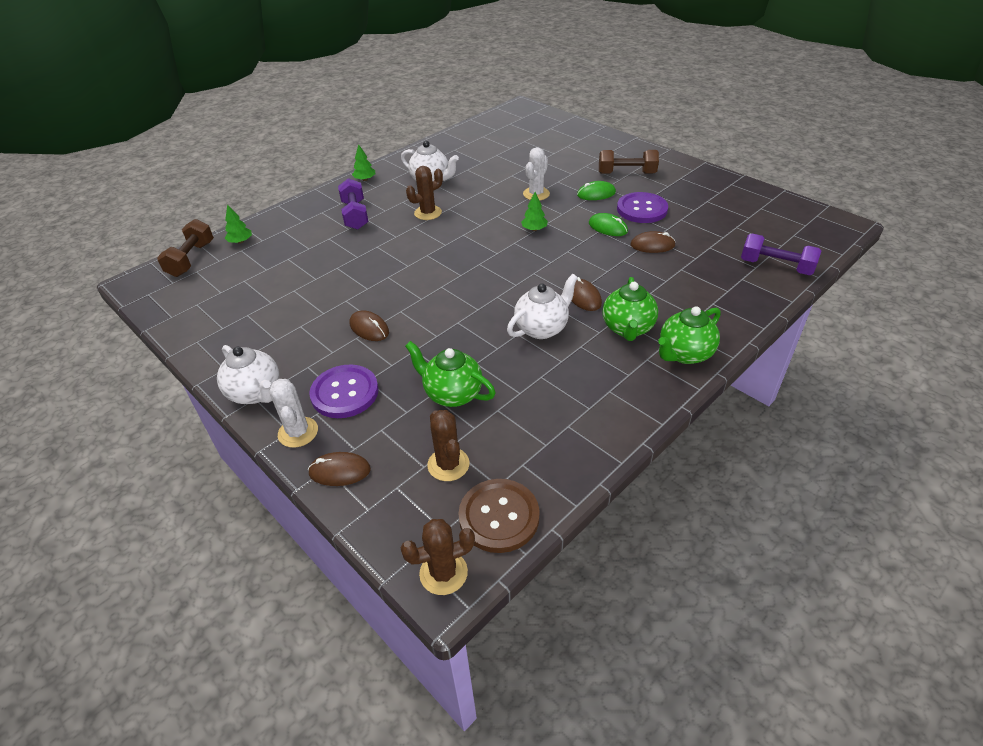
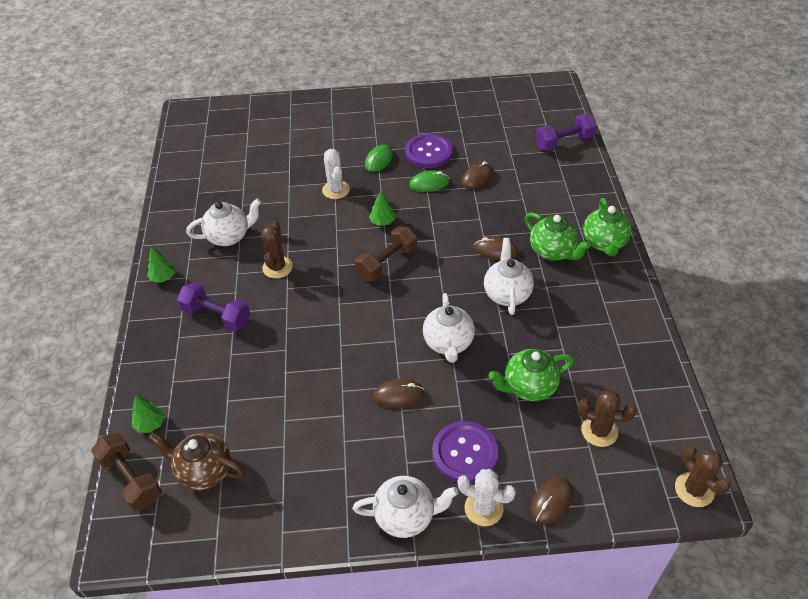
camera: 50 degrees left, 5 degrees up
(220, 282) = (204, 471): none -> brown teapot
(443, 573) = (694, 489): brown cactus -> brown cactus turned 45 degrees counterclockwise
(449, 325) = (448, 343): none -> white teapot
(499, 516) = (669, 431): brown button -> none
(626, 173) = (373, 127): brown dumbbell -> brown dumbbell (387, 263)

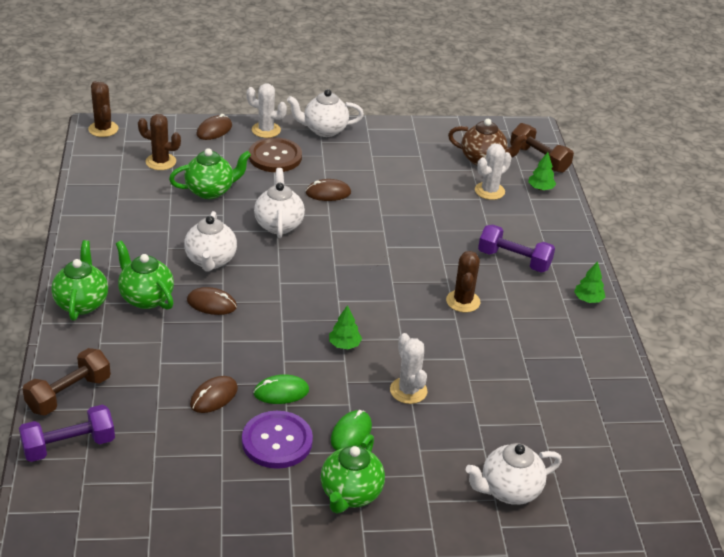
camera: 175 degrees right, 10 degrees down
(212, 414) = (489, 191): none -> white cactus
(229, 236) = (530, 339): white teapot -> white teapot (509, 491)
(380, 127) = (350, 494): none -> green teapot
(387, 263) = (339, 298): brown dumbbell -> brown dumbbell (69, 394)
(465, 453) = (275, 157): purple button -> brown button

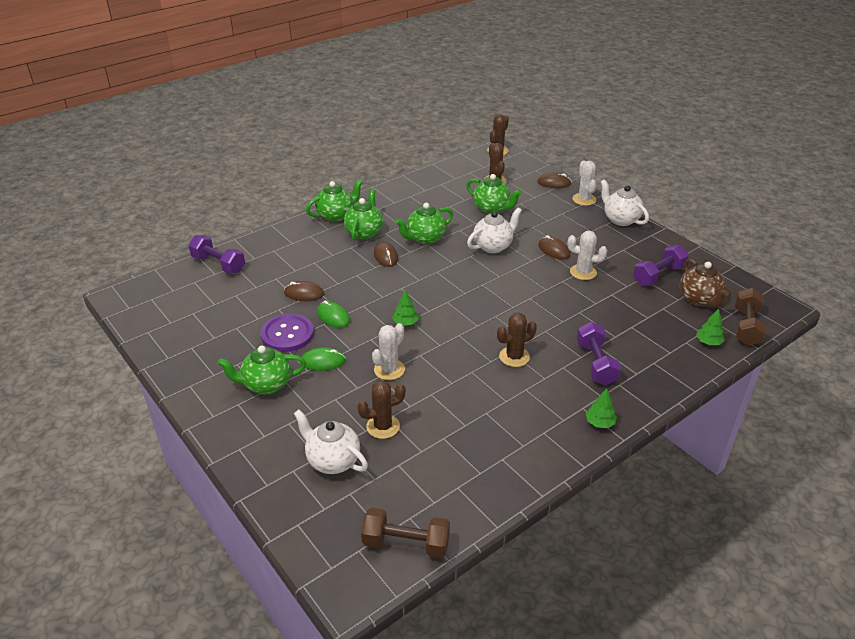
camera: 60 degrees right, 0 degrees up
(69, 394) = (258, 245): brown dumbbell -> brown dumbbell (406, 543)
(210, 261) = (425, 238): white teapot -> green teapot
(275, 157) = (561, 215): brown button -> none
(429, 160) = (658, 275): none -> purple dumbbell
(488, 433) = (383, 426): none -> brown cactus
(489, 191) = (664, 318): white cactus -> white cactus (583, 272)

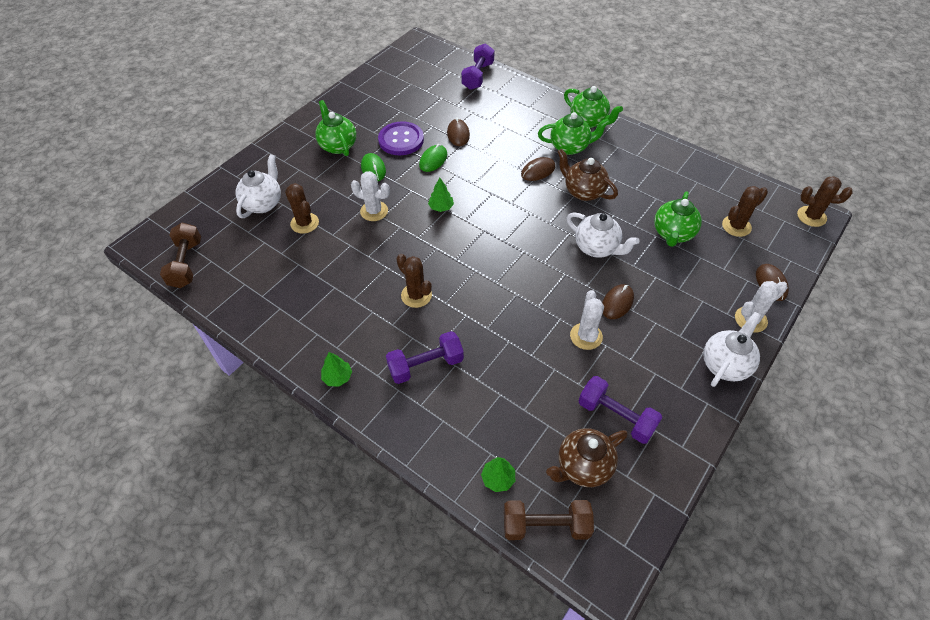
camera: 75 degrees right, 15 degrees up
(425, 238) = (583, 192): green teapot -> brown teapot

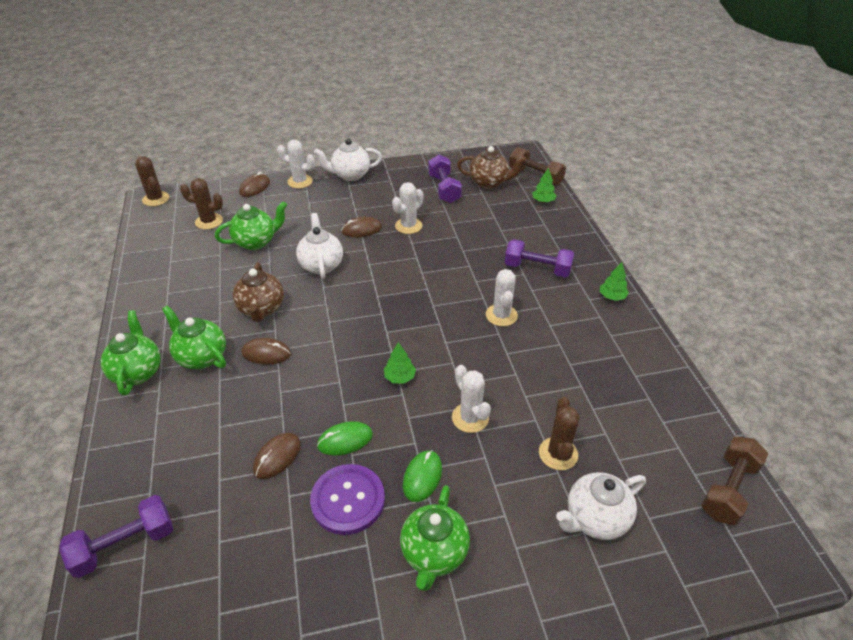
camera: 140 degrees left, 10 degrees down
(416, 295) = (501, 315): brown cactus -> white cactus

